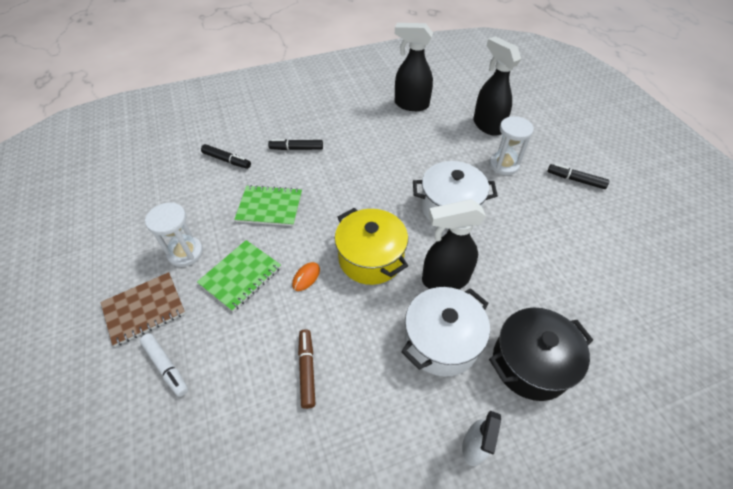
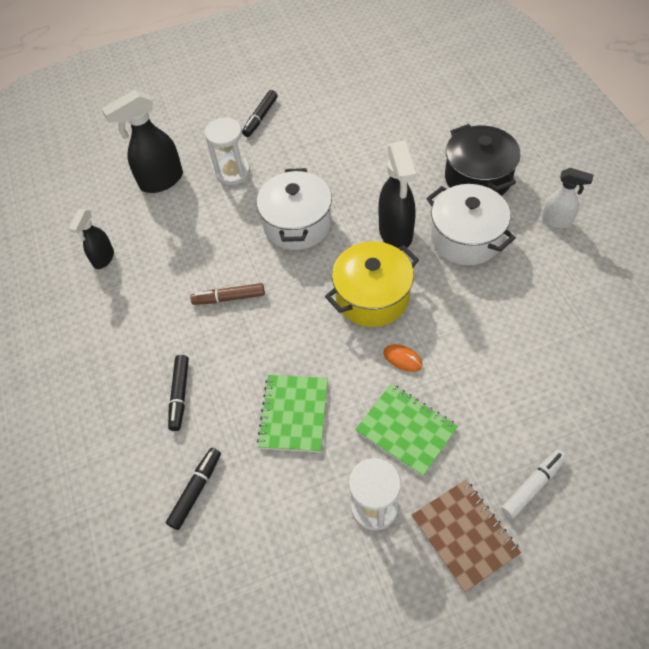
camera: 85 degrees left, 5 degrees up
(307, 370) = (512, 346): brown marker -> brown marker (229, 298)
(411, 104) = (103, 258): black spray bottle -> black spray bottle, size x0.60

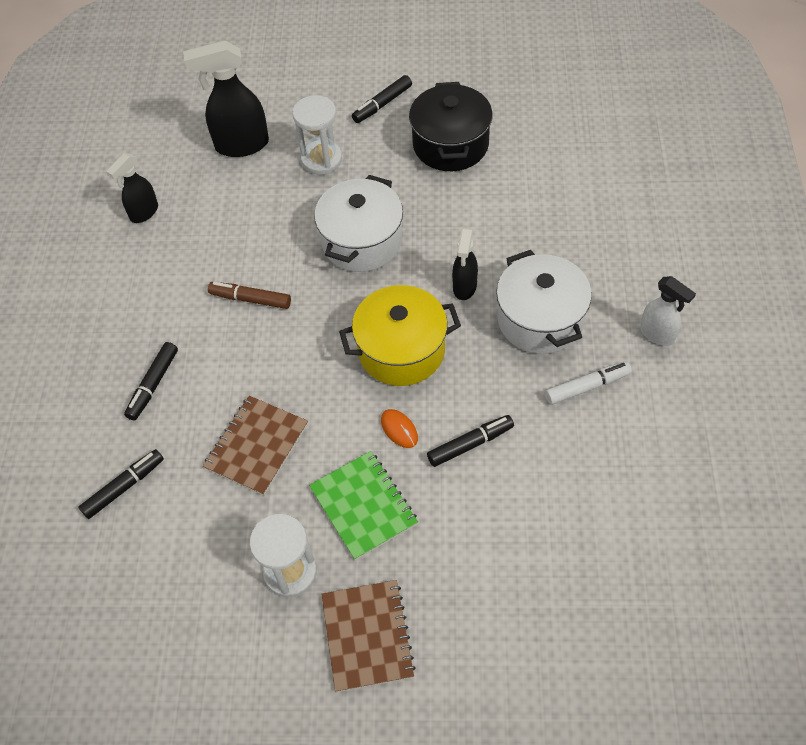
camera: 20 degrees right, 0 degrees up
(293, 414) = (256, 446): green notebook -> brown notebook
(396, 233) = (464, 287): black spray bottle -> black spray bottle, size x0.60
(464, 350) = (470, 444): none -> black marker
(478, 178) = (592, 253): black pot -> black pot (450, 144)
(532, 485) = (466, 614): white marker -> white marker (587, 386)

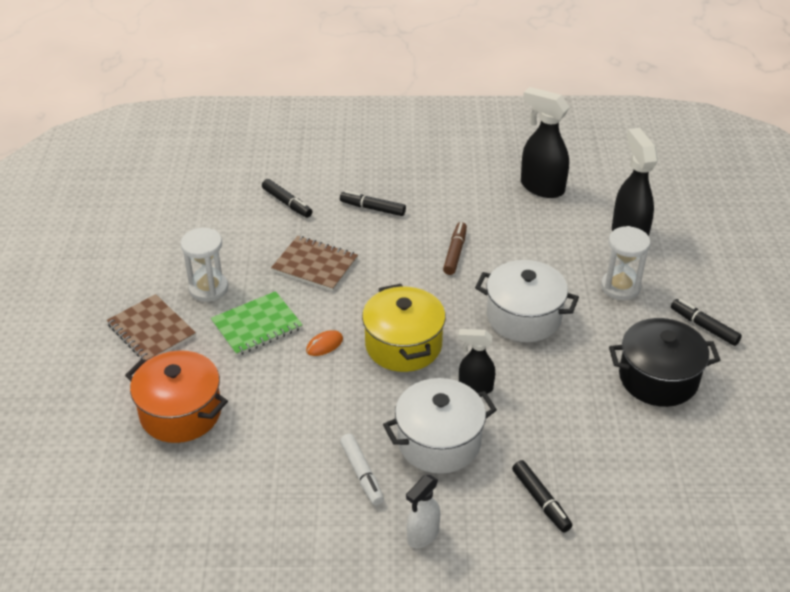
camera: 85 degrees right, 15 degrees down
(144, 213) = (541, 187): black spray bottle -> black spray bottle, size x1.67
(367, 636) = (151, 330): brown notebook -> brown notebook turned 60 degrees clockwise
(470, 444) = (307, 389): black marker -> black marker (541, 500)
(511, 579) = (181, 413): none -> orange pot

